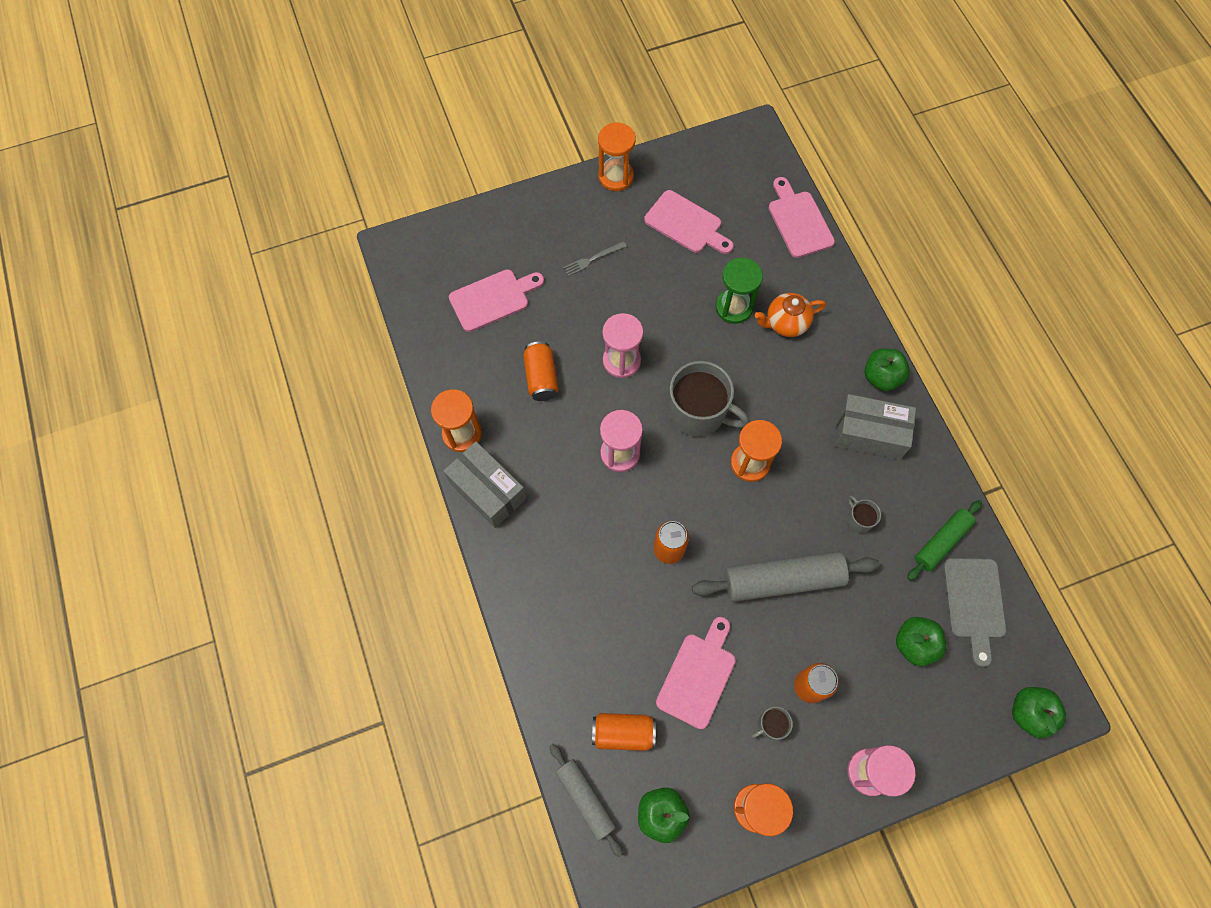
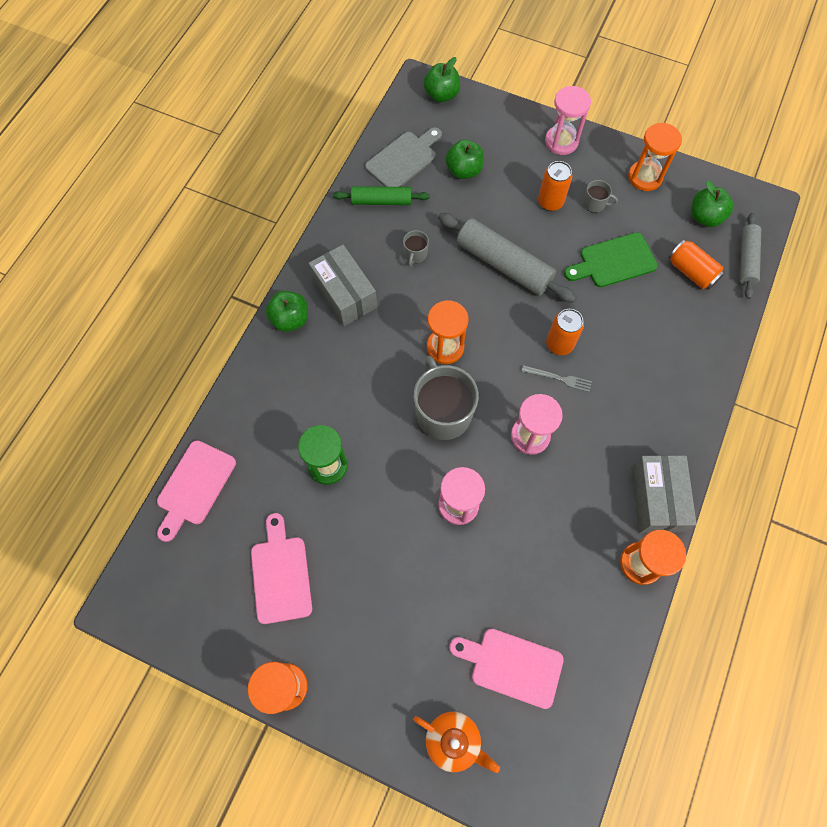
camera: 135 degrees left, 0 degrees up
(541, 377) = (535, 551): orange can -> none
(593, 259) = (390, 619): grey fork -> grey fork (559, 378)
(698, 675) = (614, 261): pink cutting board -> green cutting board
(785, 323) = (305, 417): orange teapot -> orange teapot (453, 740)

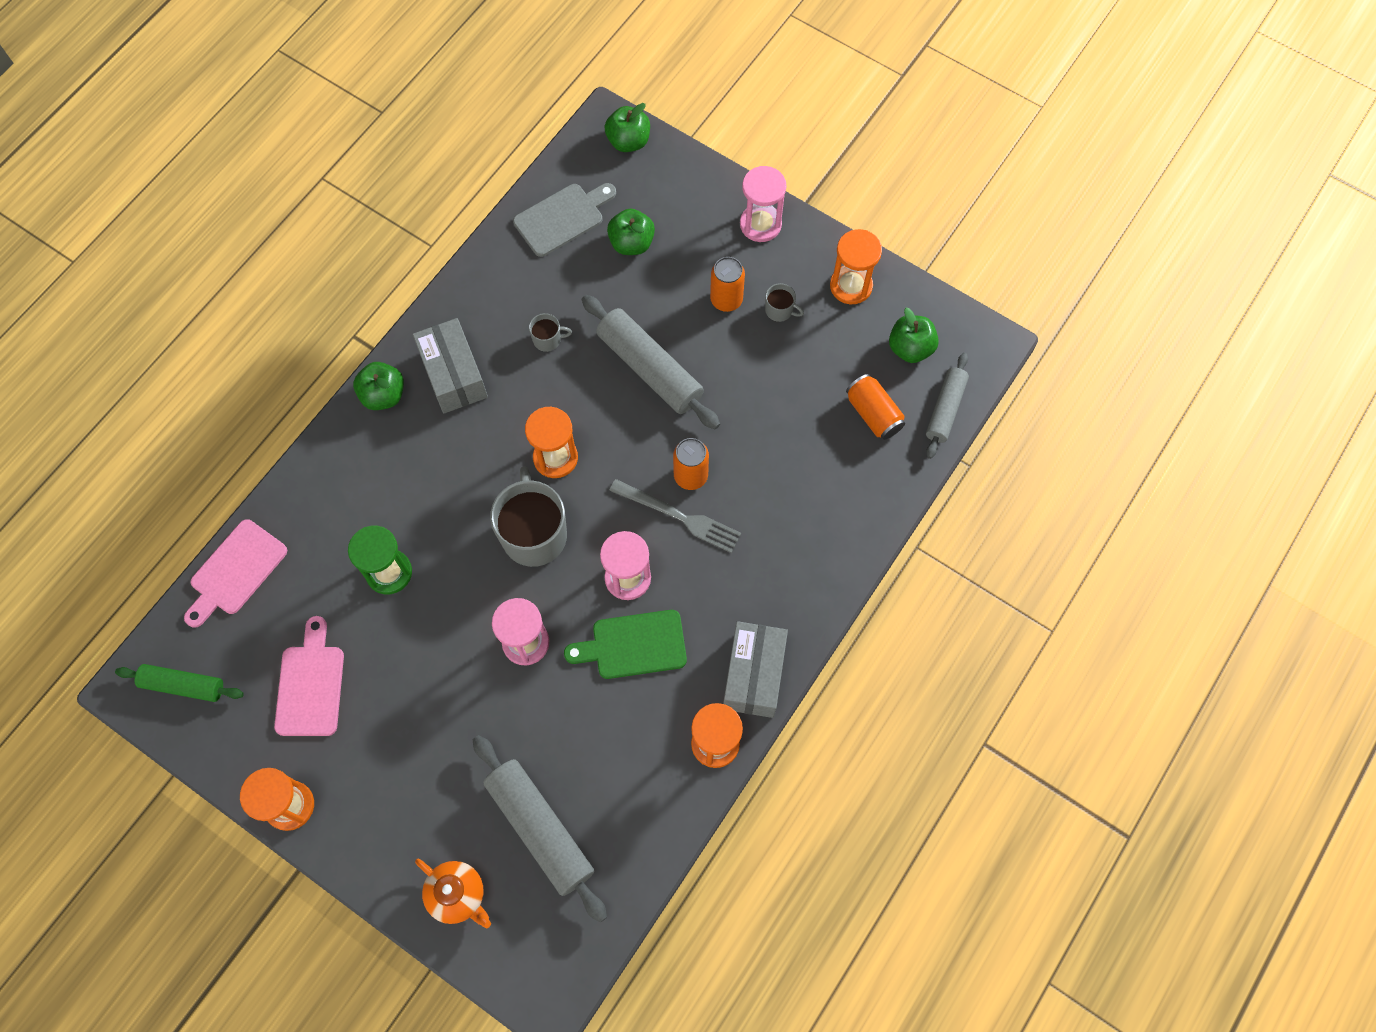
camera: 10 degrees right, 0 degrees up
(381, 201) = (523, 267): green rolling pin -> green rolling pin (183, 685)
(415, 254) = (548, 339): grey mug -> grey mug turned 120 degrees counterclockwise
(511, 666) = (540, 828): pink cutting board -> grey rolling pin
(559, 378) = (679, 516): grey fork -> grey fork, size x1.66
(614, 261) = (783, 386): green cutting board -> green cutting board (633, 645)

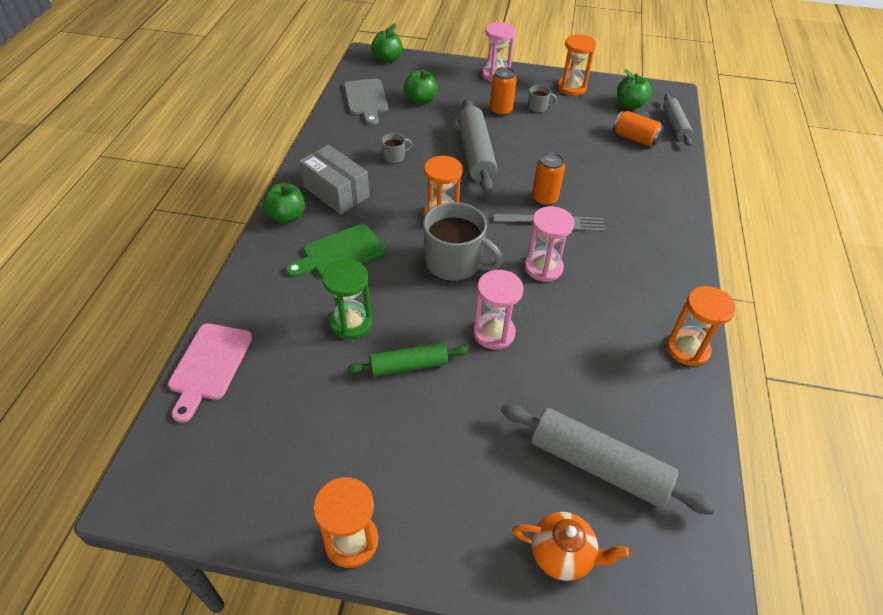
camera: 25 degrees left, 20 degrees down
(183, 685) = (192, 474): green rolling pin -> green rolling pin (408, 366)
(310, 685) = (321, 428): pink cutting board -> none
(534, 534) = (454, 263): grey mug -> grey mug turned 150 degrees clockwise
(562, 218) = (366, 99): grey cutting board -> grey cutting board turned 135 degrees clockwise
(633, 645) = (578, 307): green cutting board -> green cutting board (340, 253)
(649, 369) = (475, 154): grey rolling pin -> grey rolling pin turned 60 degrees clockwise
(754, 675) = (678, 296): grey box -> none

